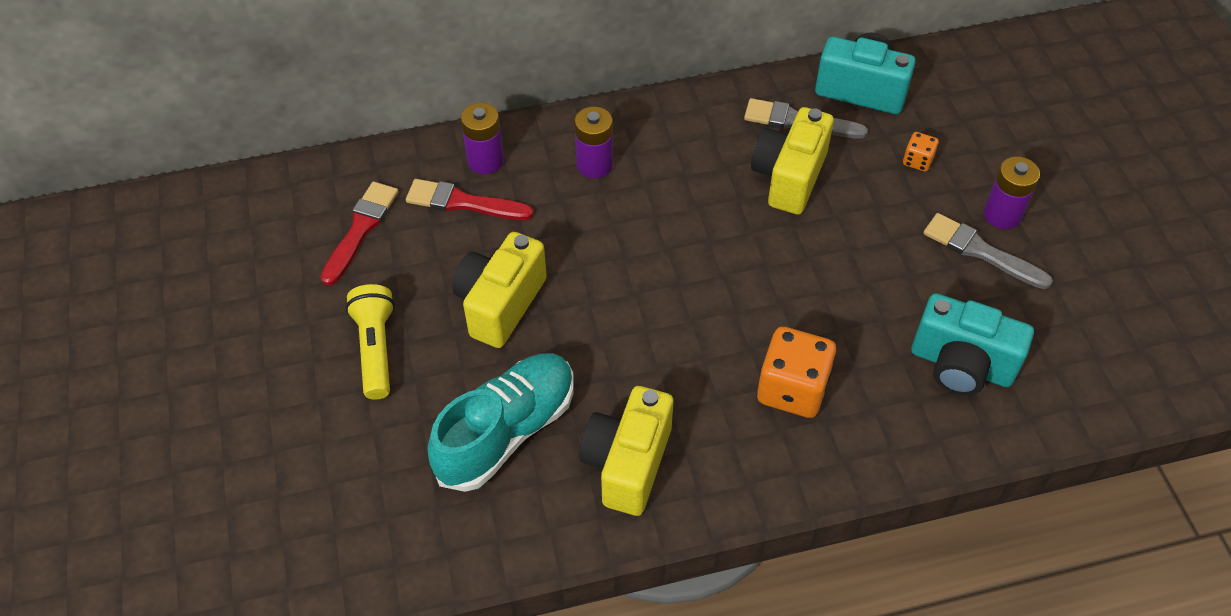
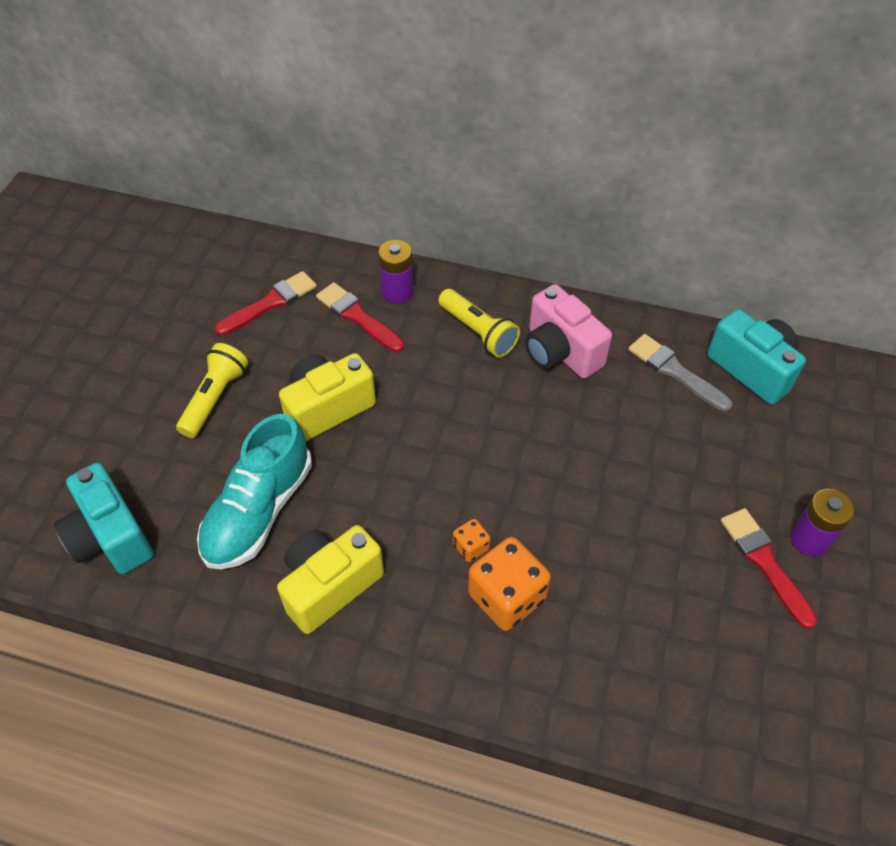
camera: 30 degrees right, 0 degrees up
(506, 432) = (259, 511): turquoise shoe -> turquoise shoe turned 135 degrees clockwise
(594, 165) = (478, 332): purple battery -> yellow flashlight
(684, 149) = (560, 352): none -> pink camera
(789, 177) = (633, 415): yellow camera -> none
(917, 161) = (761, 454): orange dice -> orange dice (471, 547)
(961, 365) = (673, 656): turquoise camera -> turquoise camera (110, 537)
(981, 251) = (765, 563): grey brush -> red brush

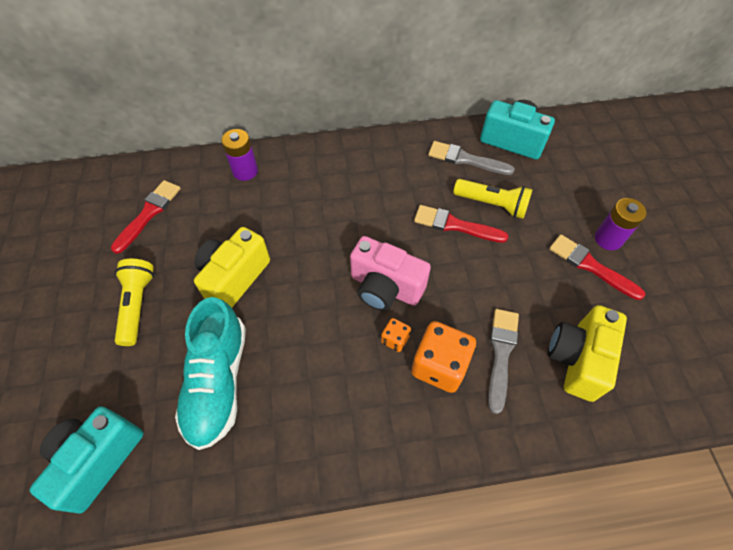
camera: 25 degrees left, 5 degrees up
(110, 537) = (98, 459): turquoise camera -> turquoise camera turned 90 degrees clockwise
(330, 586) = (305, 417): yellow camera -> yellow camera (577, 359)
(358, 317) = (224, 200): red brush -> red brush (455, 225)
(478, 332) = (319, 179): yellow flashlight -> yellow flashlight (492, 204)
(560, 352) = (384, 173): pink camera -> pink camera (385, 287)
(587, 616) = (501, 354): none -> grey brush

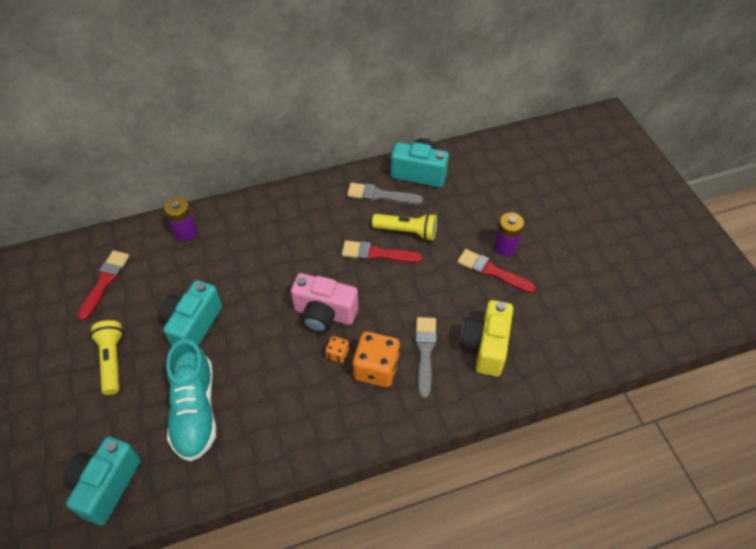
camera: 10 degrees left, 5 degrees down
(234, 278) = (193, 325): yellow camera -> turquoise camera

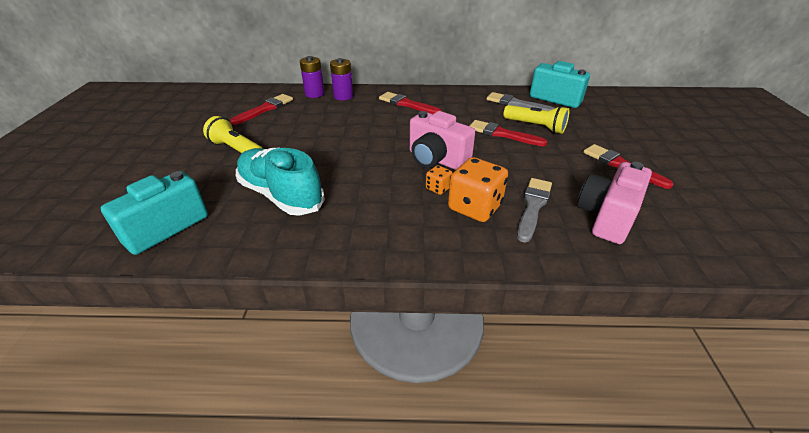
camera: 20 degrees right, 15 degrees down
(112, 360) = (236, 149): yellow flashlight -> yellow flashlight turned 60 degrees counterclockwise
(193, 325) = (315, 143): turquoise camera -> none
(195, 410) = (281, 195): turquoise shoe -> turquoise shoe turned 120 degrees clockwise
(264, 228) = (407, 104): none -> red brush
(485, 346) = (606, 217): yellow camera -> pink camera
(505, 247) = (638, 152): purple battery -> purple battery (314, 94)

